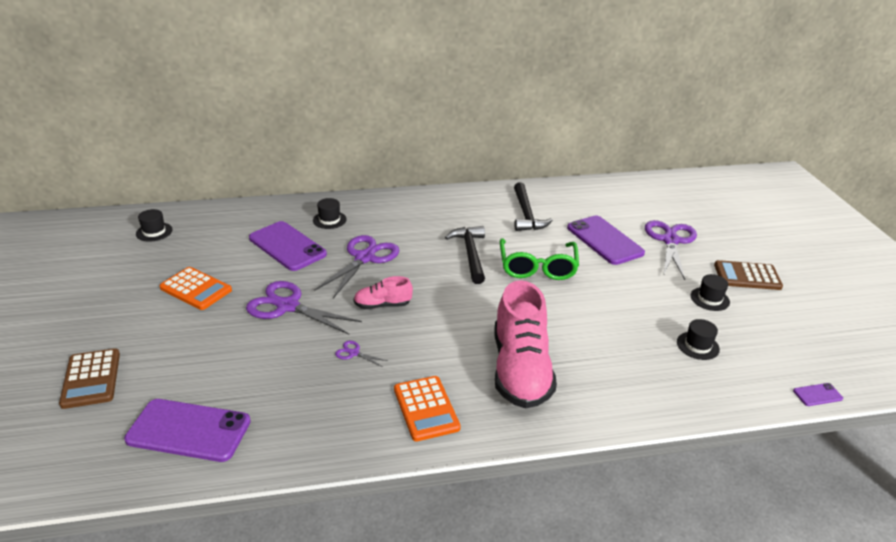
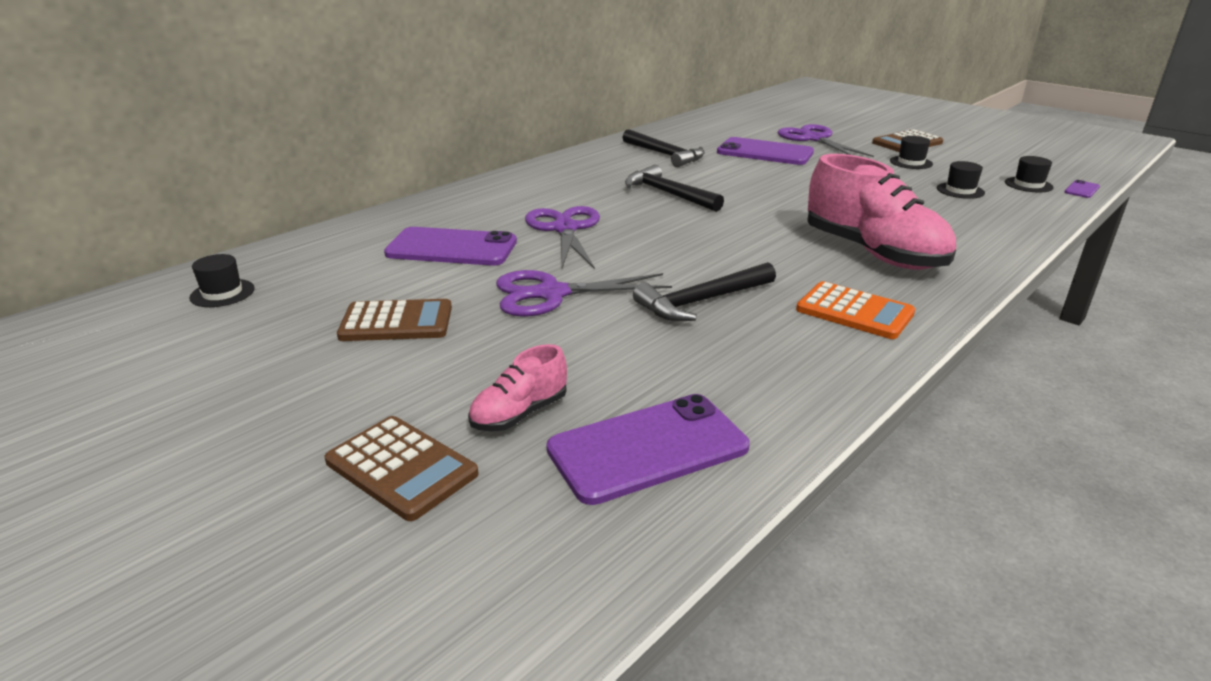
camera: 35 degrees left, 5 degrees down
(196, 289) = (396, 322): orange calculator -> brown calculator
(329, 220) = (463, 213): black hat -> black hat (1028, 185)
(353, 353) = (702, 301): purple scissors -> black hammer
(382, 305) = (657, 256): pink shoe -> pink shoe (519, 414)
(537, 267) = (746, 184): green glasses -> none

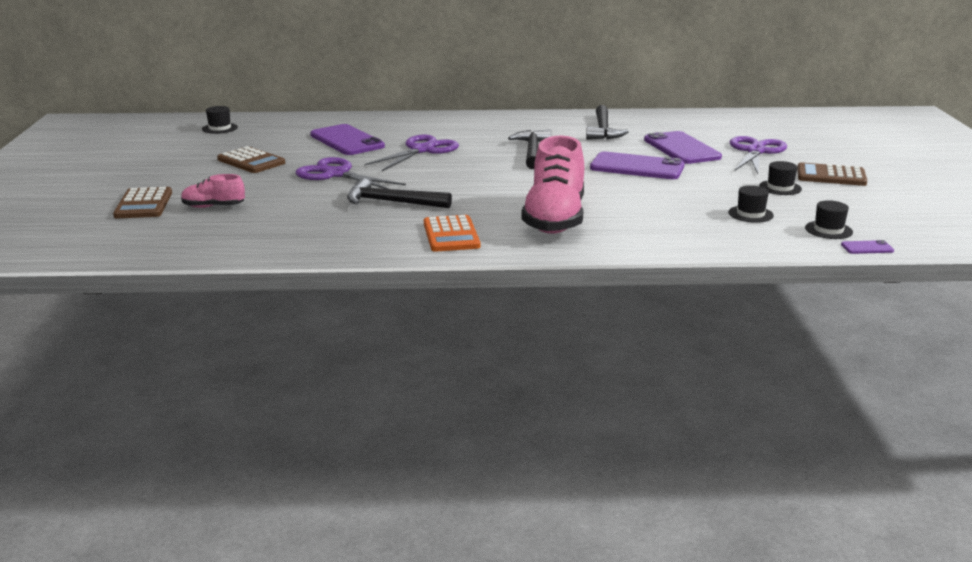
camera: 45 degrees right, 5 degrees down
(648, 448) = (224, 235): purple phone -> purple phone (637, 167)

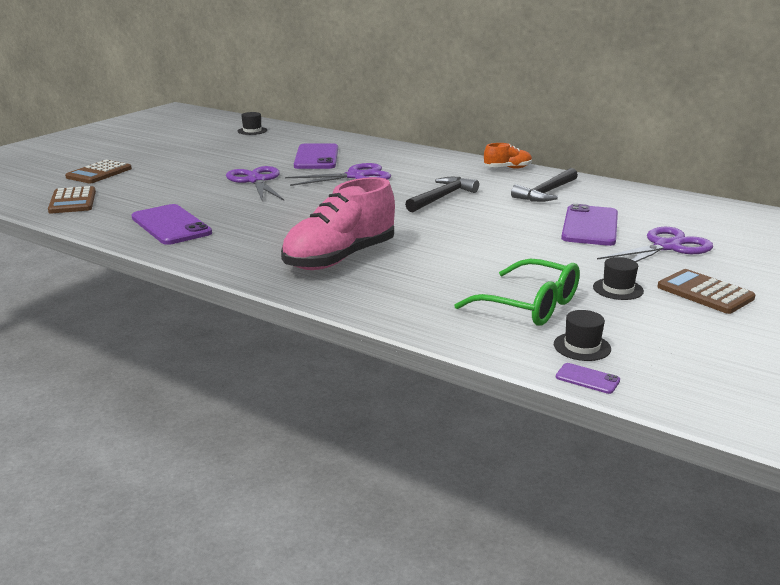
camera: 35 degrees right, 0 degrees up
(213, 207) = (133, 185): pink shoe -> none
(251, 161) = (222, 158): brown calculator -> brown calculator (73, 201)
(392, 202) = (248, 211): black hammer -> none
(451, 235) = (235, 248): orange calculator -> none
(535, 116) = (507, 168): none -> orange shoe
(637, 167) = (509, 232): purple phone -> purple phone (171, 225)
(750, 214) = (530, 306): black hat -> green glasses

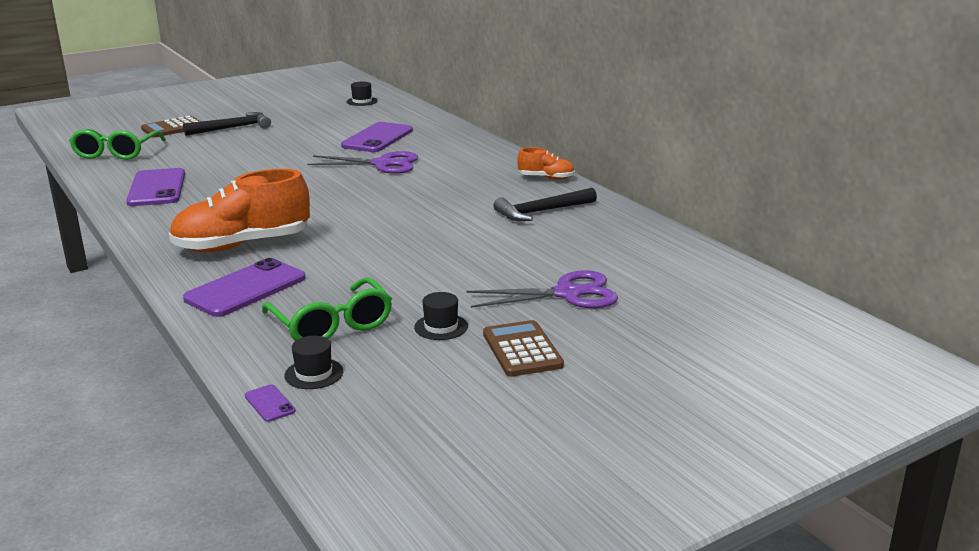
camera: 25 degrees right, 0 degrees up
(73, 201) = (116, 153): brown calculator -> green glasses
(256, 180) = (288, 155): purple scissors -> none
(340, 258) = (242, 245): pink shoe -> orange shoe
(442, 197) = (428, 199): black hammer -> black hammer (232, 128)
(590, 226) = (525, 256): purple phone -> purple phone (246, 288)

